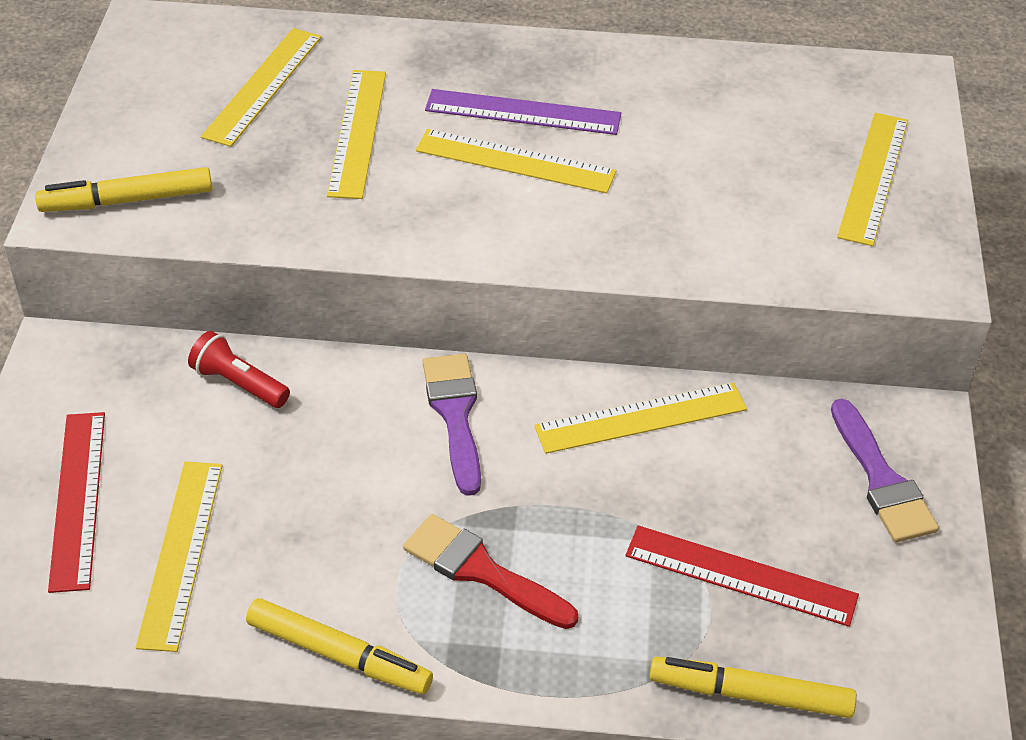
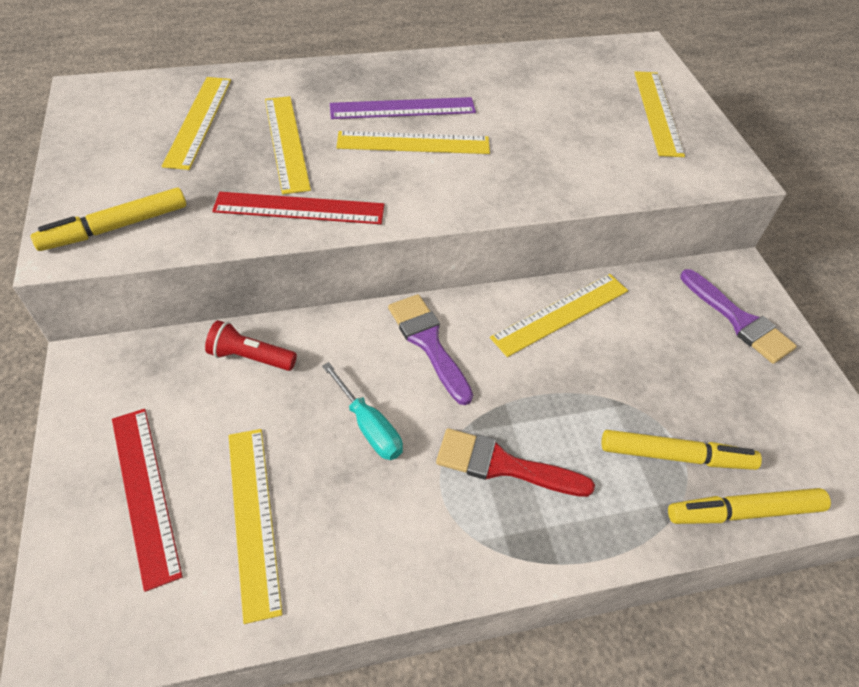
camera: 20 degrees left, 5 degrees up
(339, 654) = (422, 574): yellow marker -> yellow marker (675, 455)
(344, 491) = (368, 426): none -> turquoise screwdriver
(740, 576) = (687, 417): red ruler -> red ruler (299, 208)

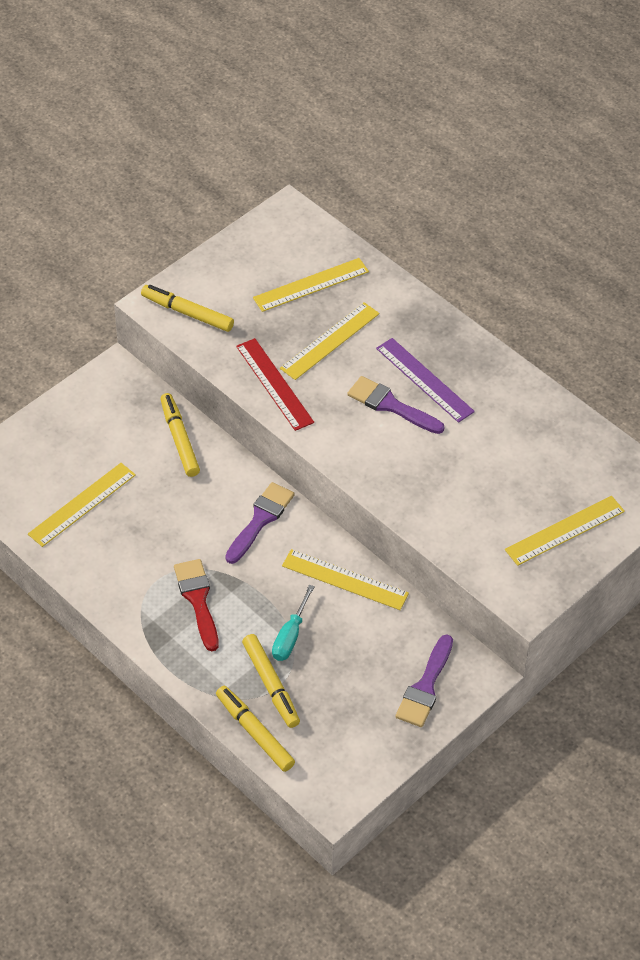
camera: 60 degrees right, 0 degrees up
(145, 493) = (62, 450): red ruler -> none
(250, 357) = (179, 439): red flashlight -> yellow marker
(368, 426) = (175, 523): turquoise screwdriver -> turquoise screwdriver (290, 636)
(413, 143) = (390, 405): yellow ruler -> purple brush

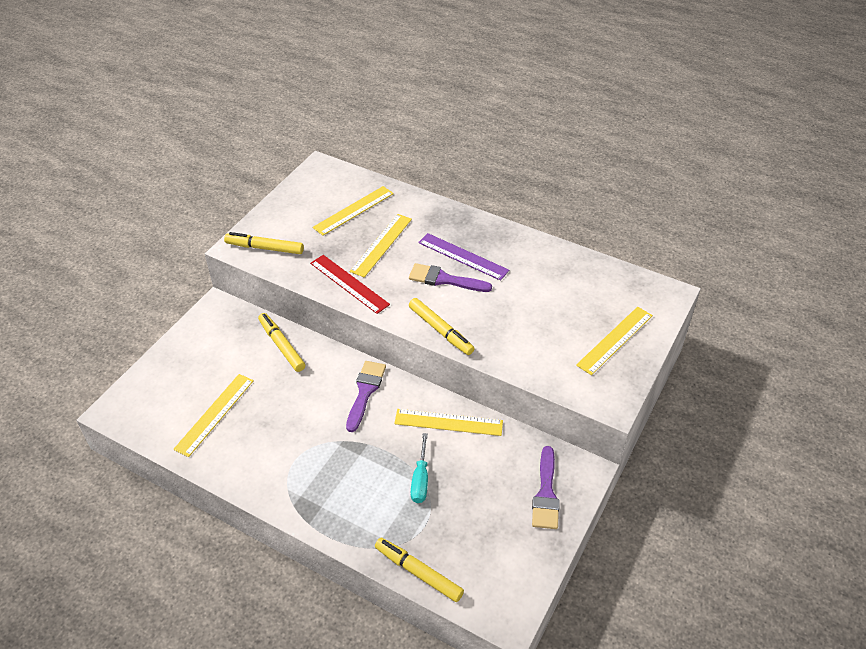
camera: 15 degrees left, 5 degrees down
(197, 600) = (333, 468): red brush -> none
(271, 685) = (418, 525): yellow marker -> yellow marker (441, 330)

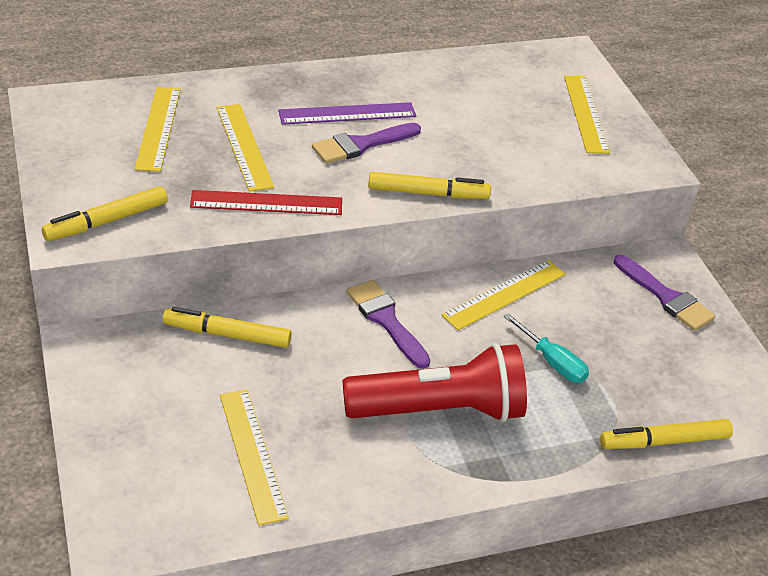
camera: 50 degrees left, 5 degrees down
(325, 459) = (439, 410): none -> red flashlight

